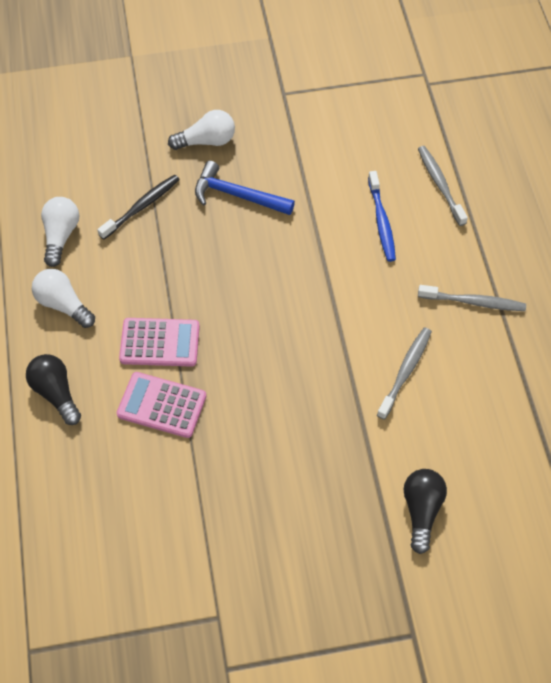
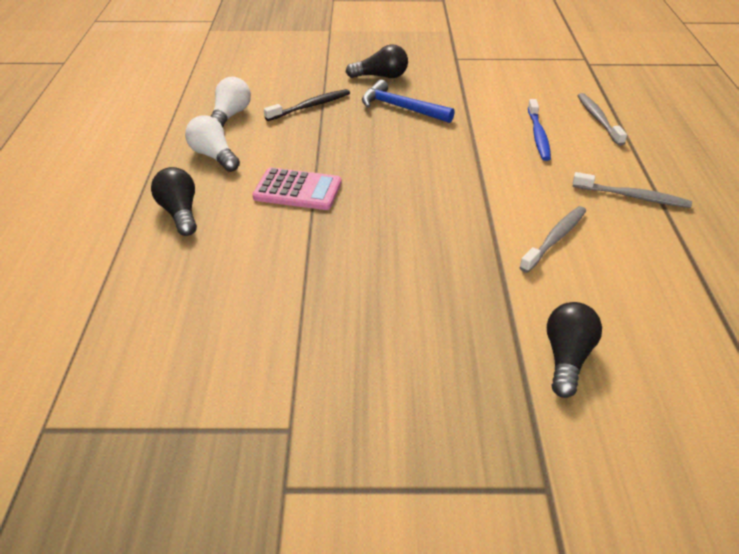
camera: 10 degrees right, 20 degrees down
(162, 405) = (284, 234): pink calculator -> none
(207, 141) = (381, 76): white light bulb -> black light bulb

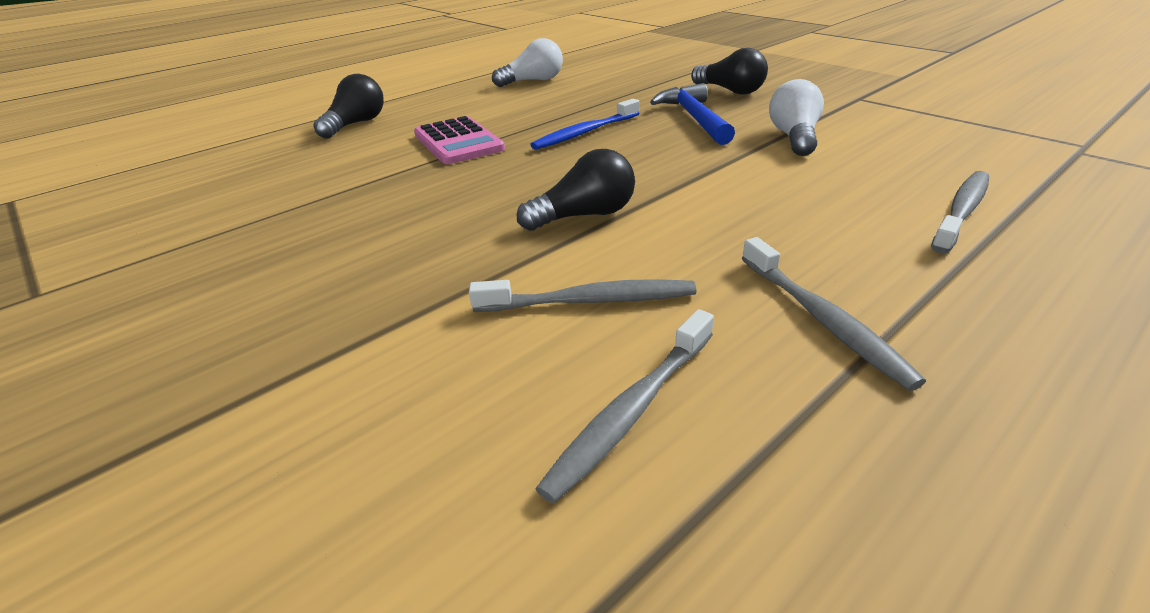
camera: 50 degrees right, 5 degrees down
(213, 156) = (460, 100): white light bulb -> white light bulb (794, 137)
(310, 106) = (610, 93): black toothbrush -> none
(538, 135) = (815, 193): blue toothbrush -> blue toothbrush (585, 133)
(567, 358) = (290, 433): black light bulb -> black light bulb (584, 215)
(641, 267) = (632, 411): none -> grey toothbrush

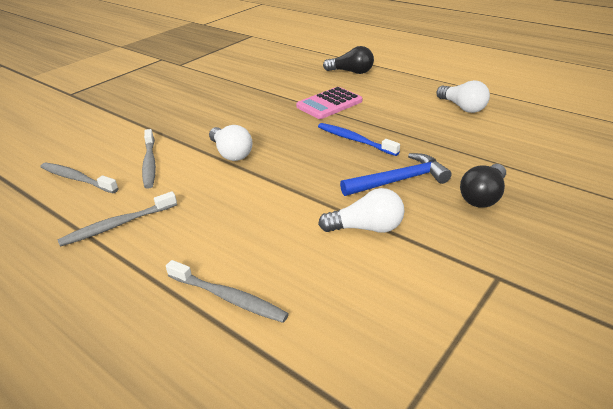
camera: 80 degrees right, 0 degrees up
(584, 215) = (231, 153): black light bulb -> white light bulb

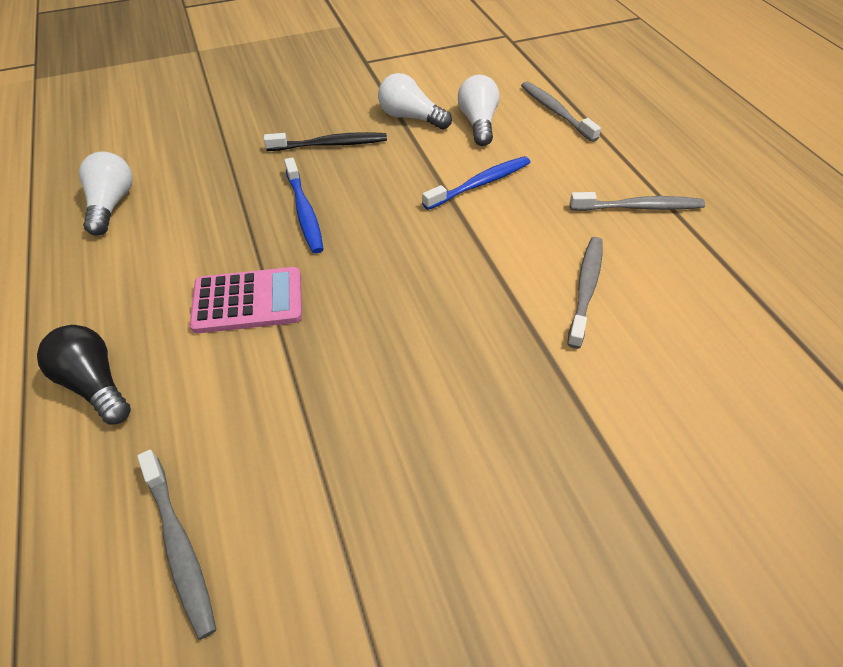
camera: 150 degrees left, 15 degrees up
(77, 179) = (693, 303): grey toothbrush -> grey toothbrush (179, 546)
(231, 153) = (468, 258): white light bulb -> white light bulb (478, 123)
(256, 196) = (480, 184): none -> blue toothbrush
(398, 180) = (330, 144): blue hammer -> black toothbrush
(483, 197) = (287, 104): black light bulb -> none

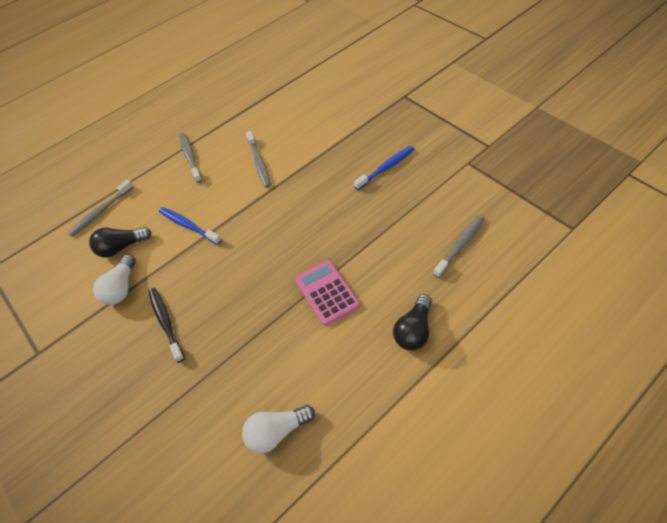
camera: 105 degrees left, 5 degrees up
(304, 212) = (243, 302): blue toothbrush -> blue toothbrush (386, 168)
(478, 123) = (121, 247): white light bulb -> black light bulb
(585, 289) = (259, 163): grey toothbrush -> grey toothbrush turned 105 degrees counterclockwise

